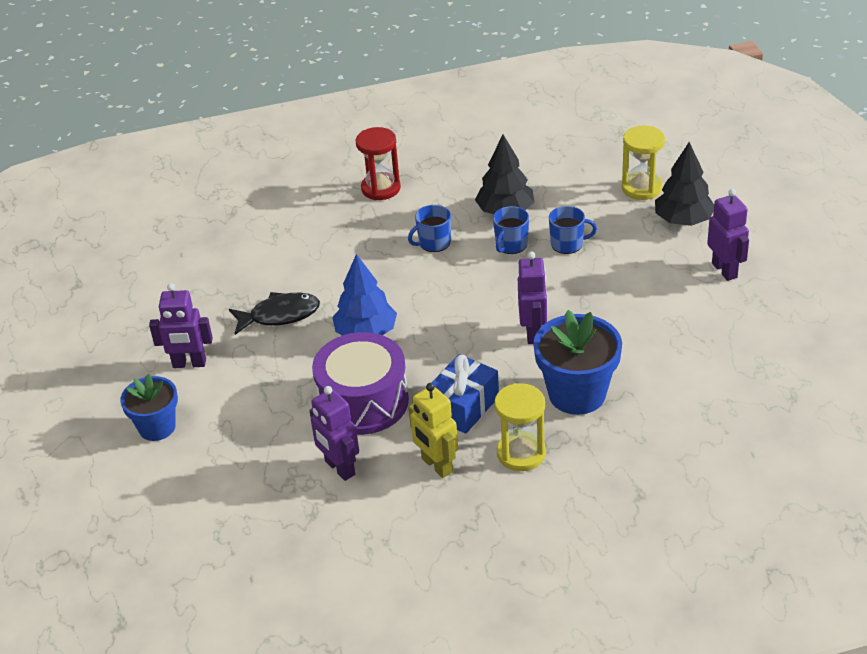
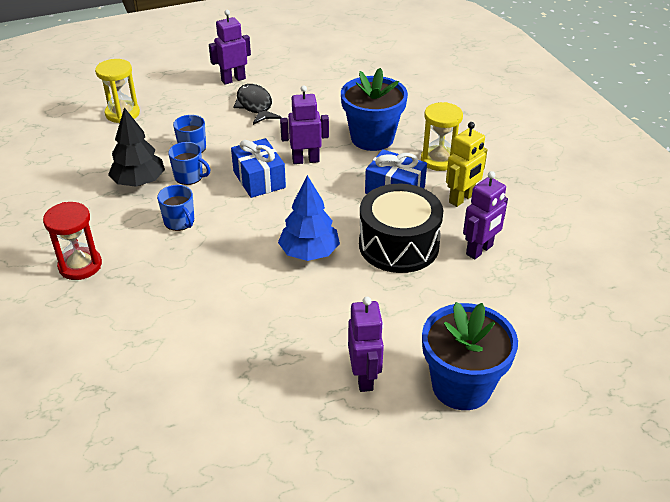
camera: 100 degrees left, 0 degrees up
(157, 427) = (461, 386): blue flower pot -> blue flower pot, size x1.55
(280, 315) = (285, 316): black fish -> black fish (255, 106)
(363, 401) = (399, 245): purple drum -> black drum
(499, 296) = (259, 179): none -> blue gift
(683, 220) = (170, 95): black tree -> none

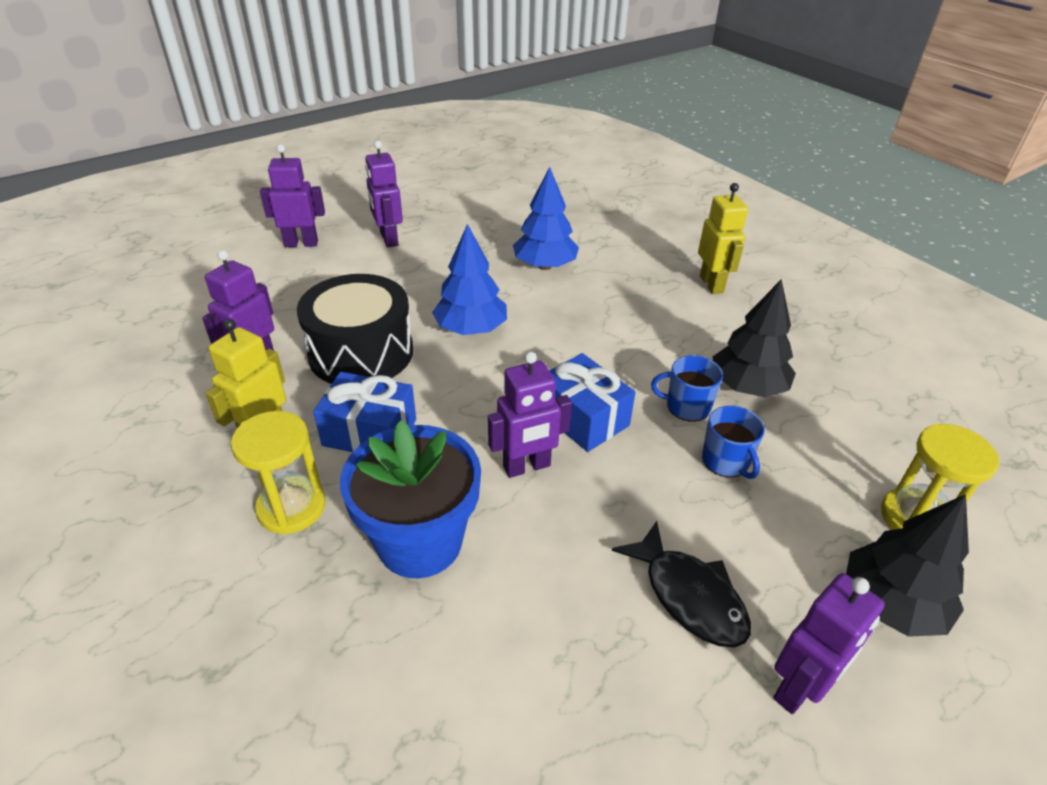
camera: 165 degrees right, 0 degrees up
(80, 265) = (712, 284): red hourglass -> yellow robot
(171, 92) = (890, 604): none -> black tree
(179, 221) = (647, 342): blue mug -> none
(215, 311) = (544, 266): none -> blue tree
(461, 386) = (301, 243): blue flower pot -> purple robot

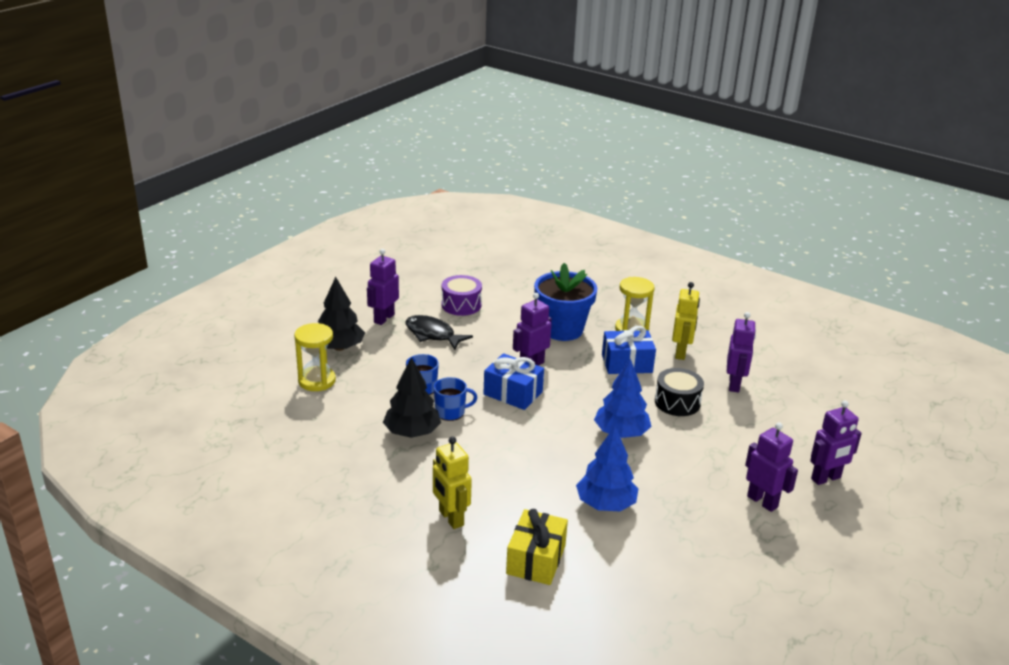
camera: 160 degrees right, 10 degrees down
(361, 353) = (677, 402): black drum -> black drum, size x0.63
(600, 694) = (461, 305): none -> purple drum
(638, 240) = (536, 560): none -> yellow gift

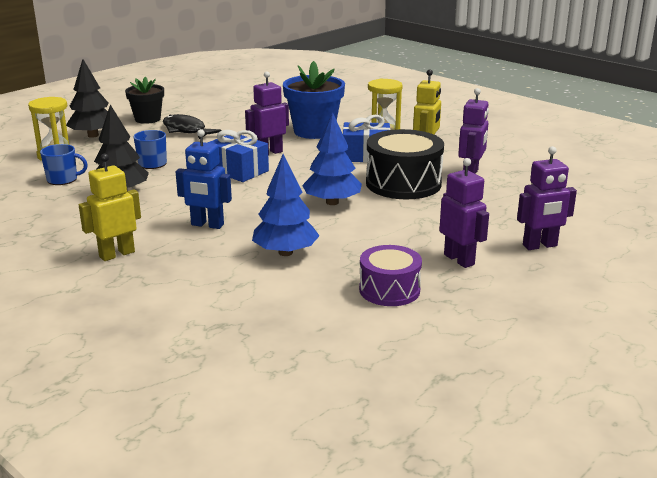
camera: 10 degrees right, 5 degrees down
(383, 318) = (147, 119): purple robot -> black flower pot
(450, 518) = (116, 254): yellow robot -> yellow robot turned 75 degrees clockwise
(451, 412) = (169, 180): blue mug -> blue mug (63, 179)
(461, 305) = (226, 113): purple drum -> purple drum (389, 290)
(517, 472) = (207, 225): none -> blue robot
(536, 560) = (185, 290): yellow gift -> none
(677, 402) = (403, 183): black drum -> black drum, size x1.59

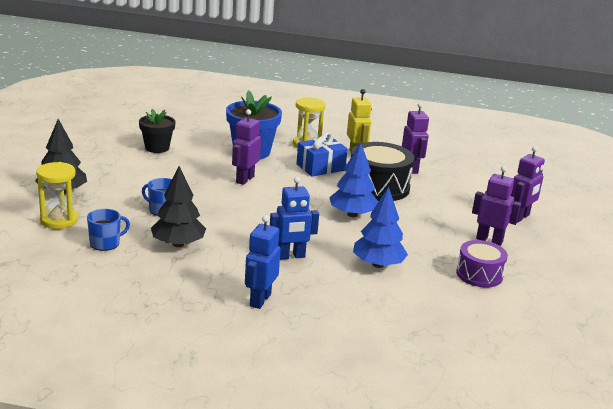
camera: 35 degrees left, 0 degrees up
(116, 254) = (260, 300): yellow robot -> blue robot
(147, 119) = (88, 165): black flower pot -> black flower pot (157, 148)
(186, 130) = (143, 170): black fish -> none
(238, 170) = (244, 201): blue gift -> none

